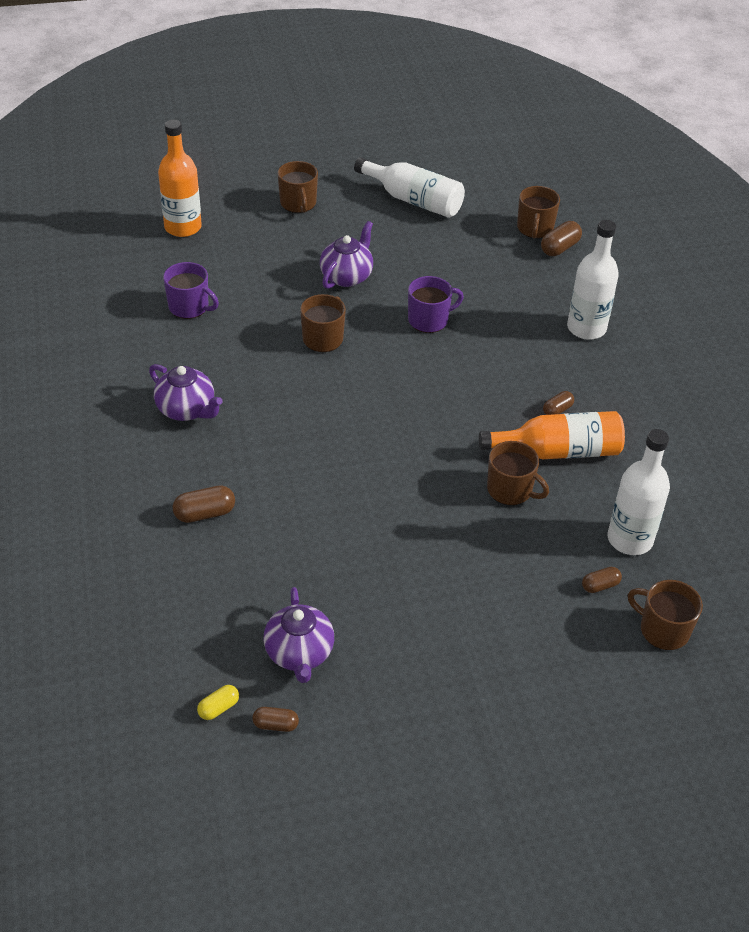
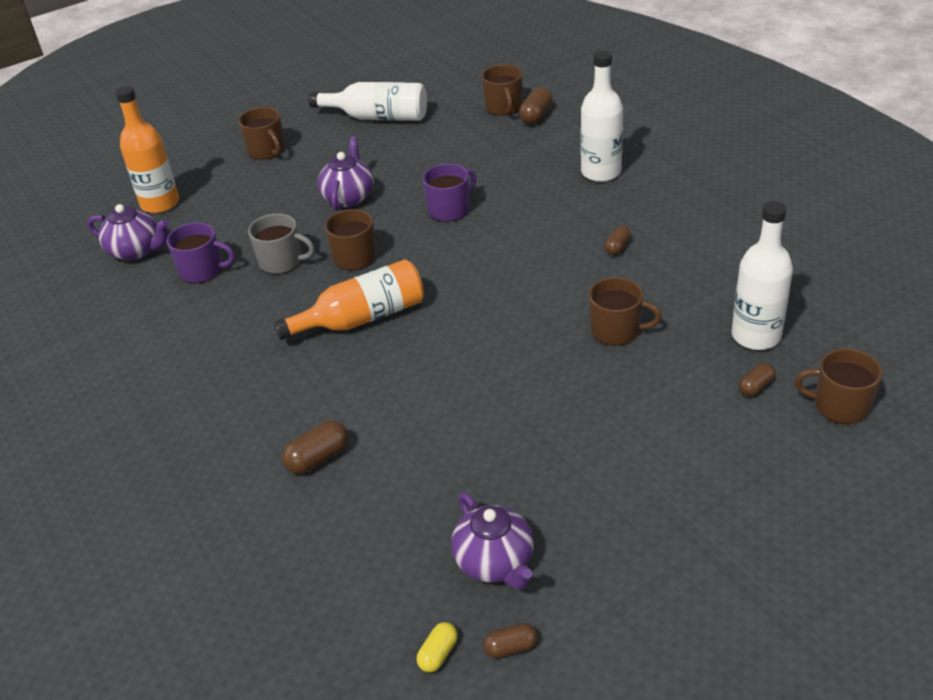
camera: 15 degrees left, 5 degrees down
(187, 410) = (247, 365): purple teapot -> purple teapot (136, 251)
(259, 321) = (281, 262): none -> grey mug
(559, 451) = (641, 282): orange bottle -> orange bottle (362, 318)

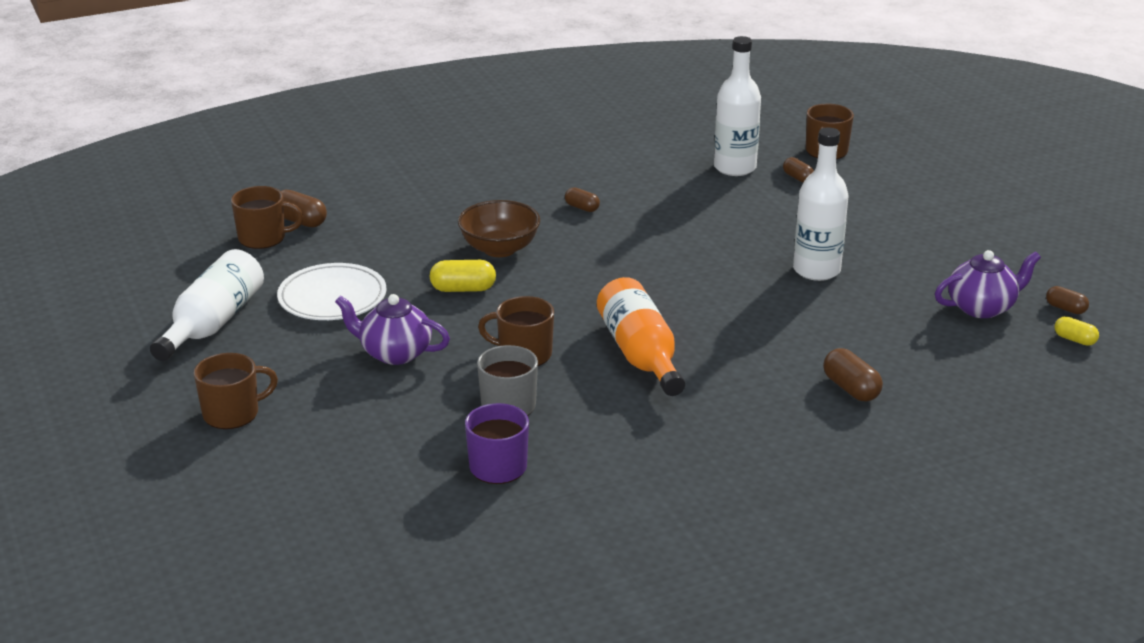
camera: 85 degrees left, 10 degrees down
(136, 251) = (423, 525): purple teapot -> none
(160, 203) = (312, 508): orange bottle -> none
(423, 154) = (332, 297): none -> white plate
(450, 210) = (463, 289): purple mug -> yellow capsule
(511, 647) = (1065, 308): brown capsule -> brown capsule turned 45 degrees counterclockwise
(522, 215) = (499, 249): none -> brown bowl
(601, 172) = (444, 199): white bottle -> white bottle (816, 270)
(616, 330) = (708, 223): brown mug -> none

